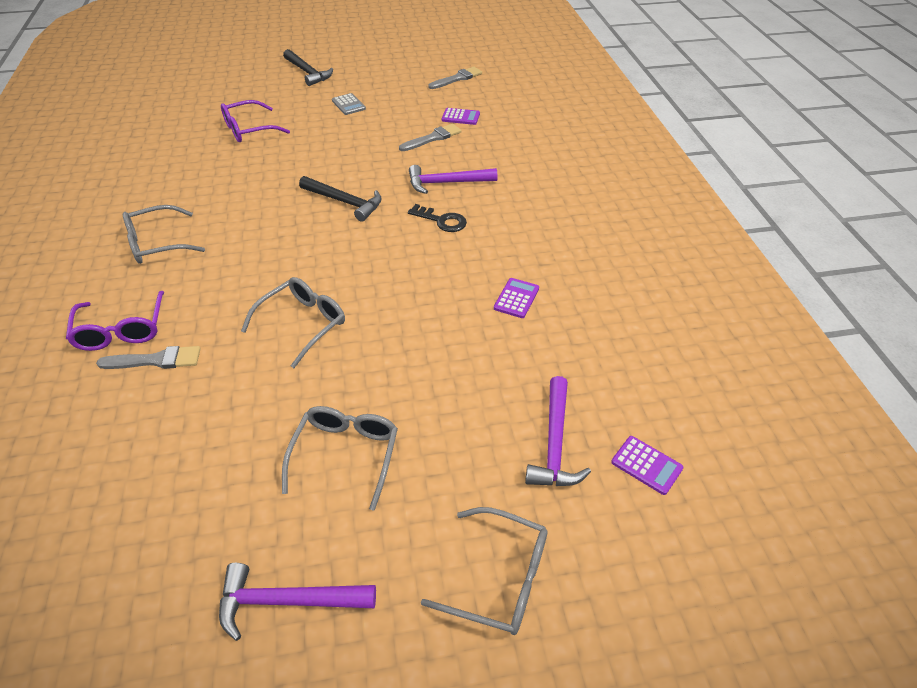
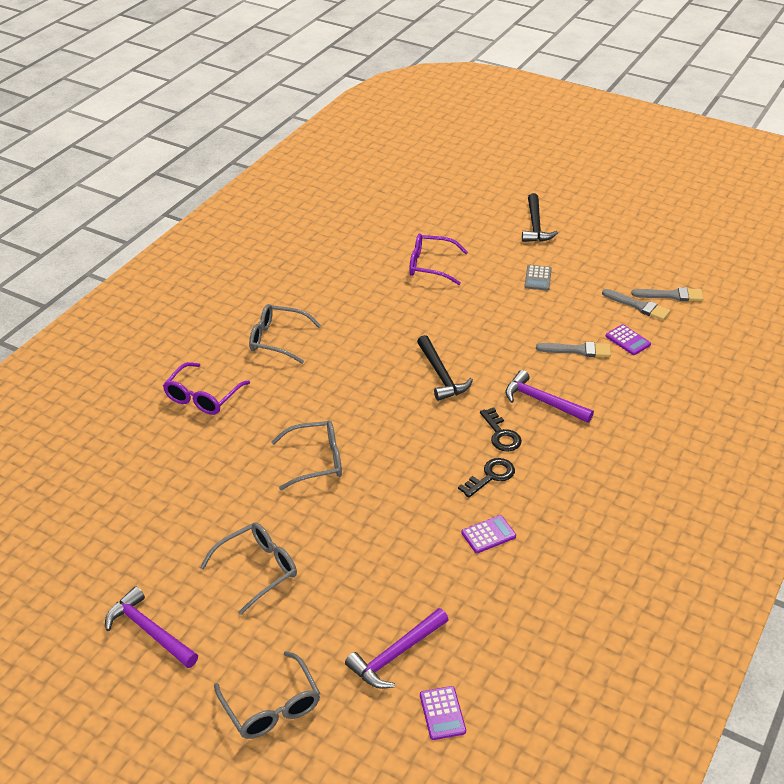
camera: 40 degrees right, 5 degrees down
(156, 360) = (205, 431): grey brush -> grey brush (638, 306)
(468, 254) = (491, 476): none -> black key

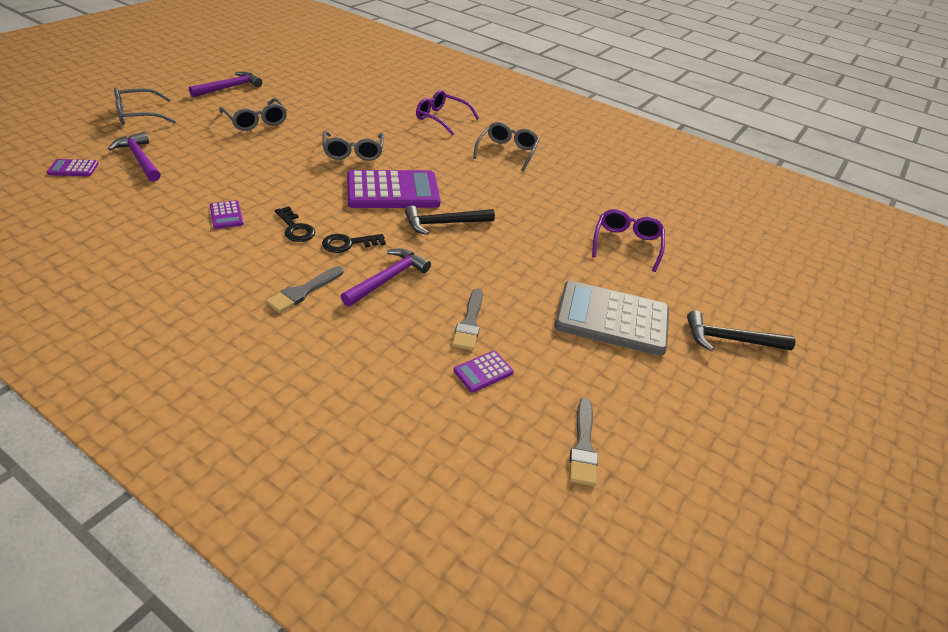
camera: 90 degrees right, 0 degrees up
(393, 417) = (393, 191): none -> purple calculator
(537, 278) = (612, 319): grey calculator -> grey calculator, size x2.33
(638, 306) = (556, 401): grey brush -> grey brush (304, 291)

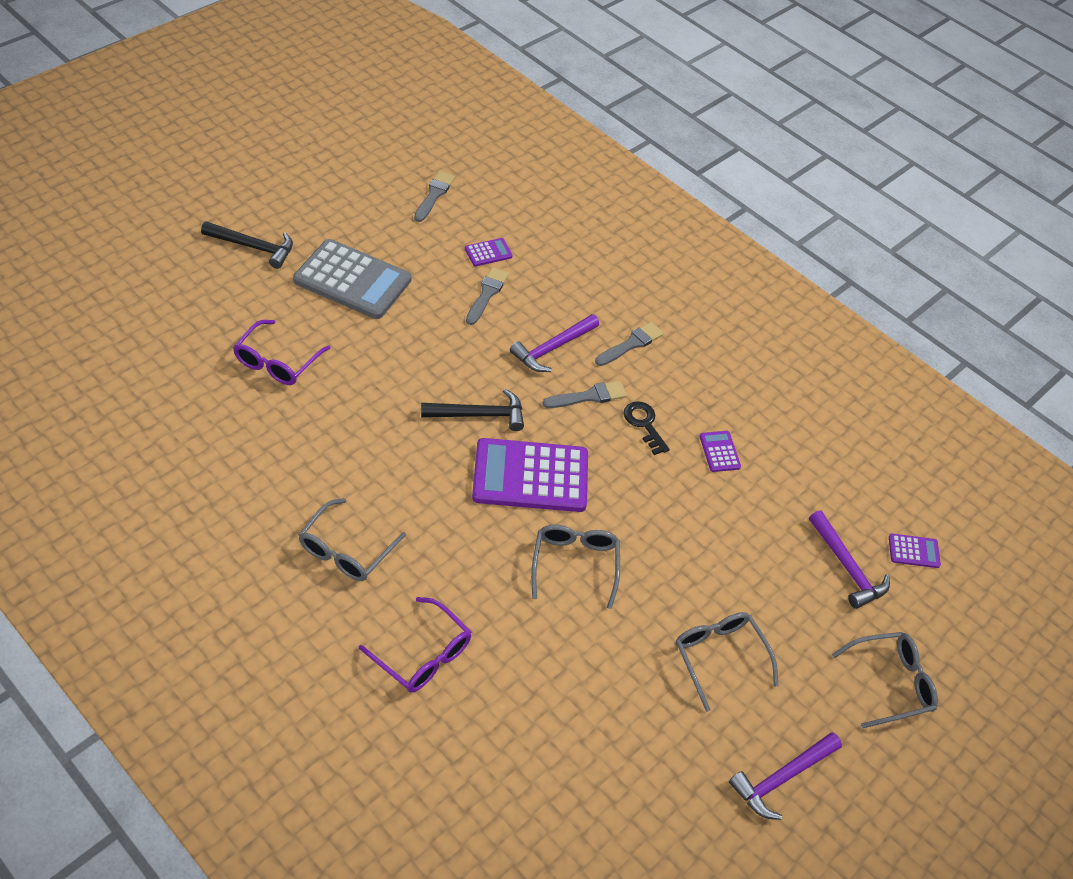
camera: 170 degrees left, 10 degrees up
(348, 244) = (588, 396): black key -> grey brush

